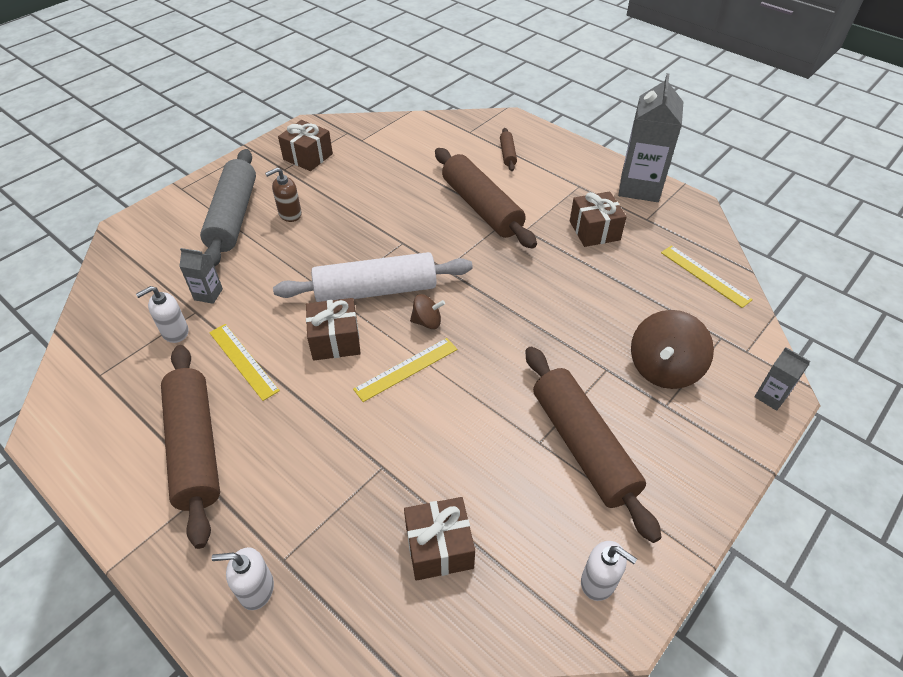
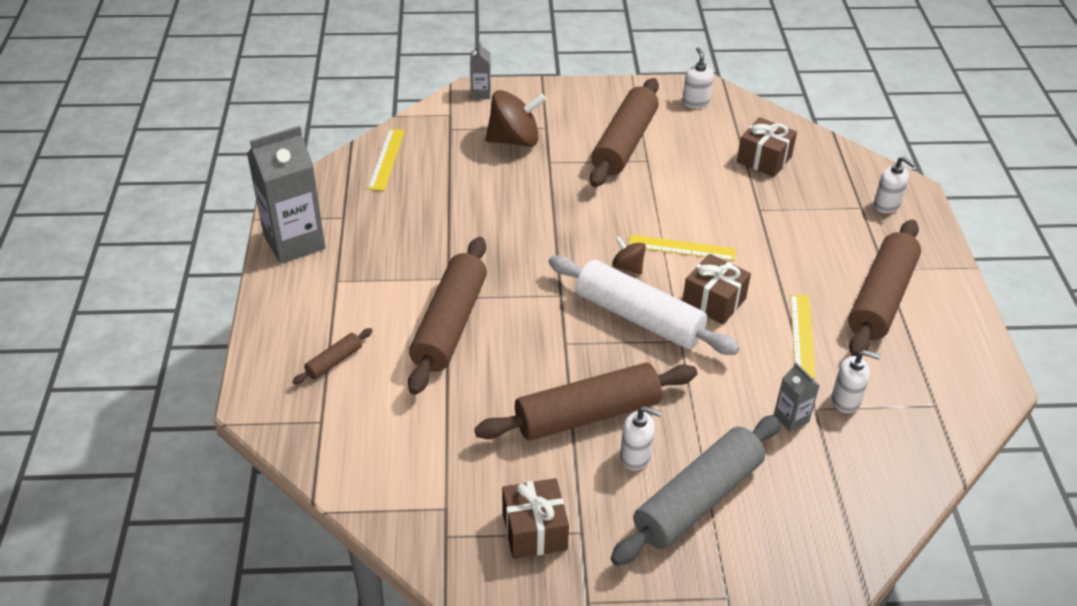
camera: 135 degrees left, 5 degrees down
(290, 214) = (635, 456): brown soap dispenser -> white soap dispenser
(340, 216) = (587, 415): none -> brown rolling pin
(594, 230) = (398, 238): brown gift -> none

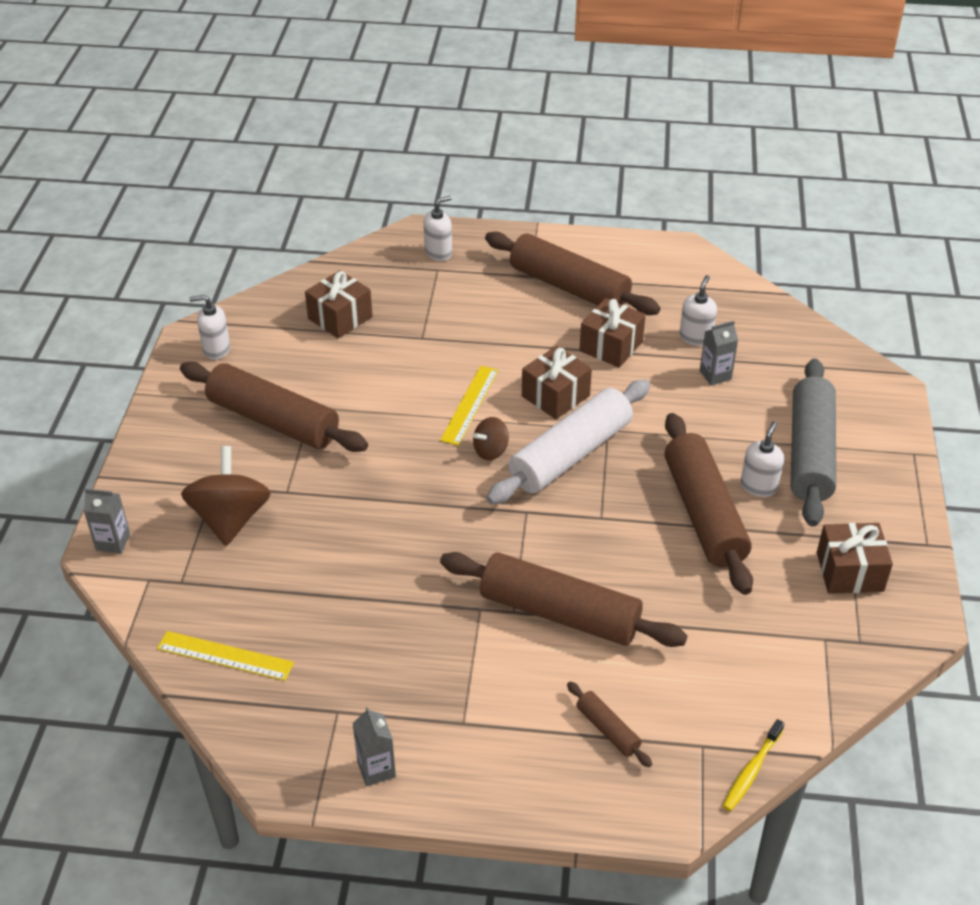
camera: 80 degrees left, 0 degrees up
(294, 242) = (376, 769): grey carton -> grey carton, size x0.46
(296, 454) = (751, 770): none -> yellow toothbrush
(697, 499) = (809, 453): grey rolling pin -> grey rolling pin turned 45 degrees clockwise
(802, 335) = (611, 346): yellow ruler -> brown gift

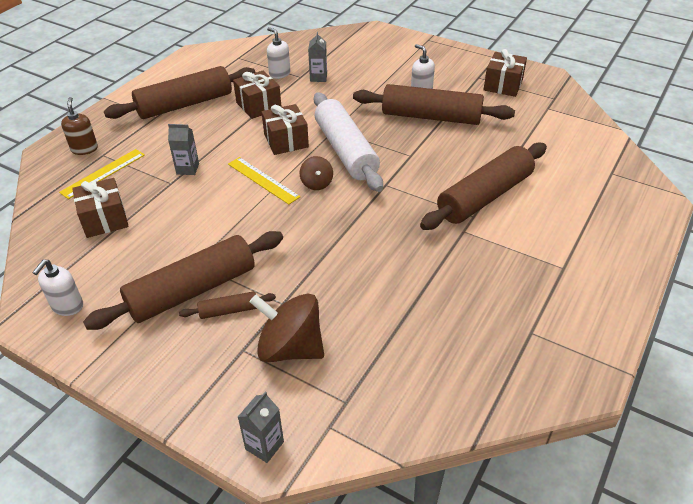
camera: 65 degrees left, 0 degrees up
(225, 656) = (447, 390): yellow ruler -> yellow ruler (103, 173)
(376, 769) = (593, 324): grey carton -> grey carton (187, 169)
(438, 253) = (84, 149): white soap dispenser -> brown soap dispenser
(607, 729) = (589, 205): brown rolling pin -> brown rolling pin (229, 310)
(751, 770) = (634, 161): yellow toothbrush -> none
(809, 453) = (406, 68): grey rolling pin -> none

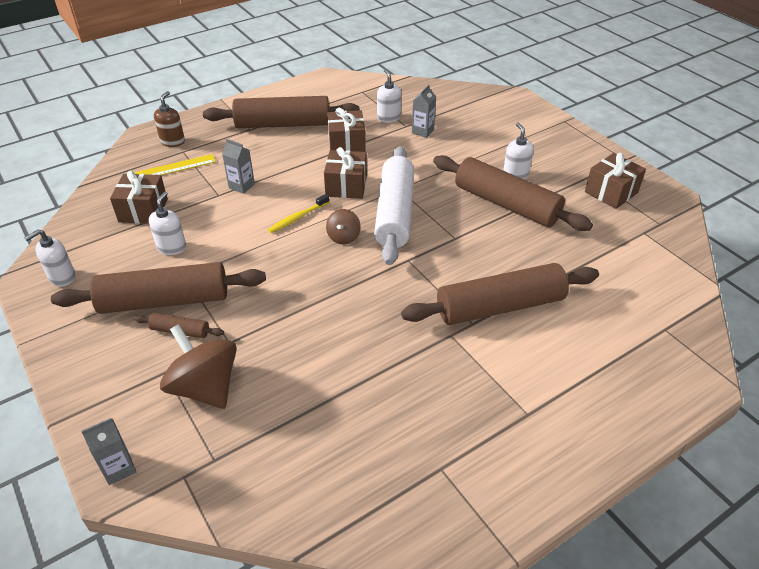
camera: 25 degrees right, 0 degrees up
(161, 242) = (172, 247): none -> white soap dispenser
(263, 180) = (298, 218): yellow ruler -> yellow toothbrush

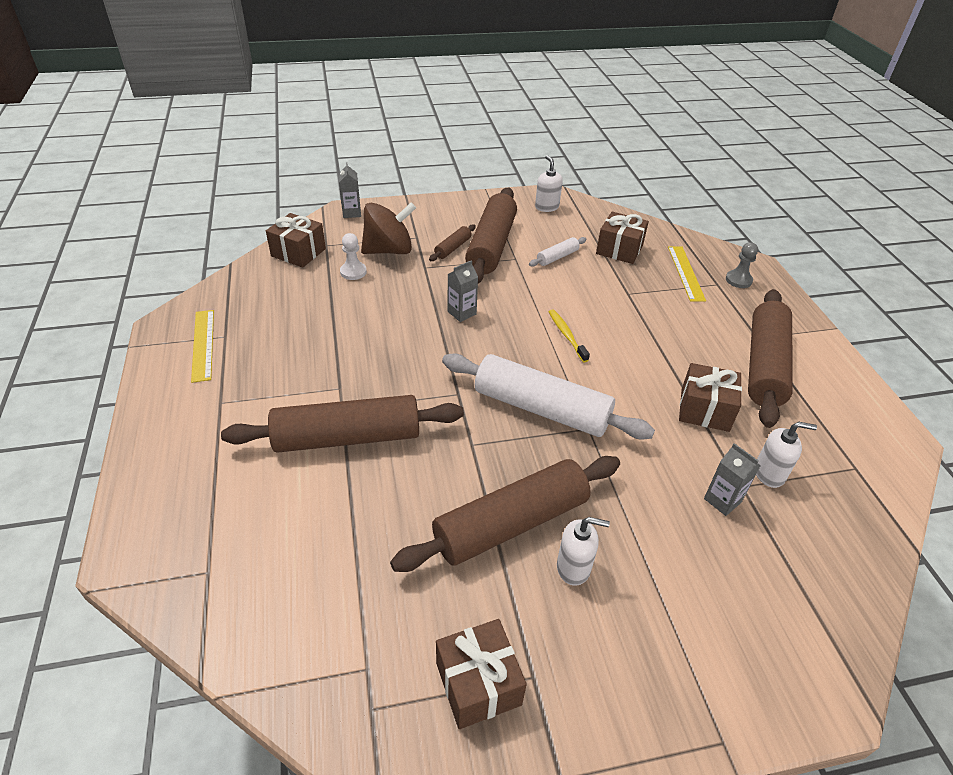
camera: 110 degrees right, 0 degrees up
(172, 247) = (557, 257): white soap dispenser -> white rolling pin
(173, 142) = (738, 280): brown soap dispenser -> grey pawn
(241, 186) = (638, 310): grey carton -> grey carton (462, 313)
(265, 403) = (353, 272): none -> white pawn
(343, 237) = (519, 358): brown spinning top -> none
(346, 186) = (610, 384): brown gift -> brown gift (298, 252)
(466, 481) = (203, 344): none -> yellow ruler
(500, 306) = (347, 438): brown rolling pin -> brown rolling pin turned 75 degrees clockwise

